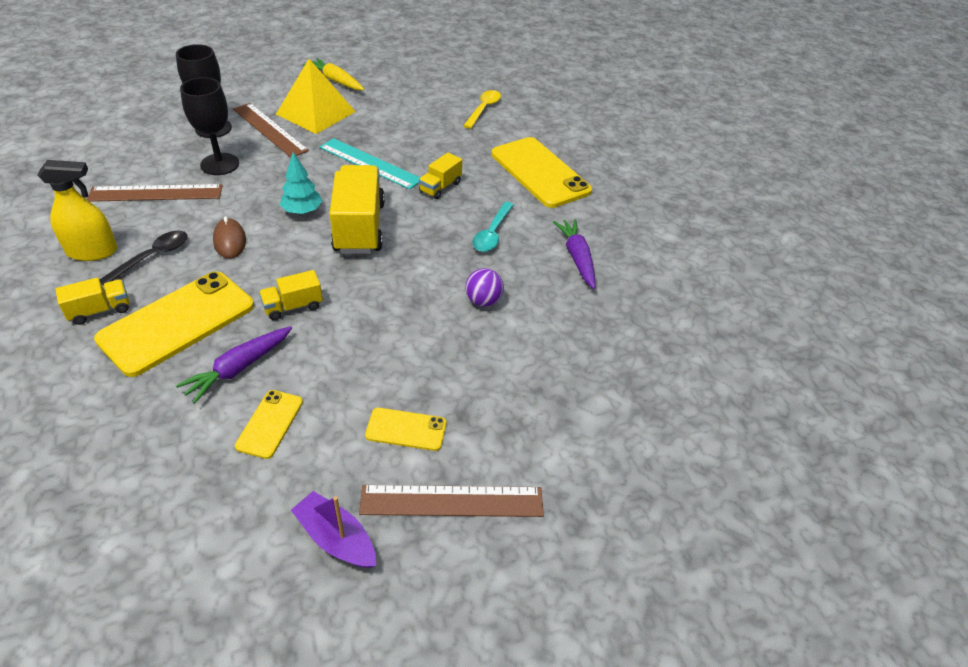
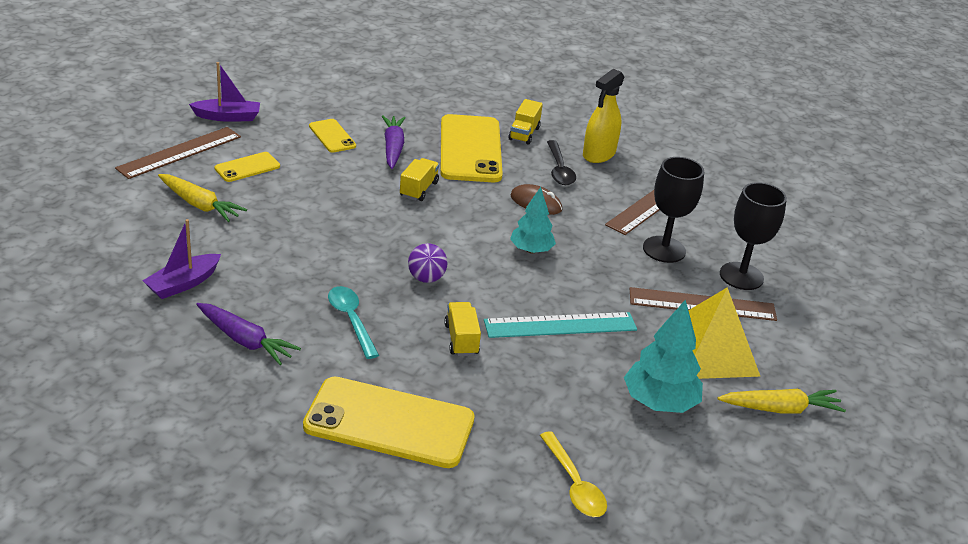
camera: 135 degrees right, 10 degrees down
(359, 227) = (467, 262): yellow truck -> none
(387, 110) = (659, 403): none -> turquoise tree
(483, 301) = (288, 260): purple ball -> purple ball (426, 278)
(499, 404) = (199, 205): none -> yellow carrot
(583, 325) = (183, 284): none -> purple boat

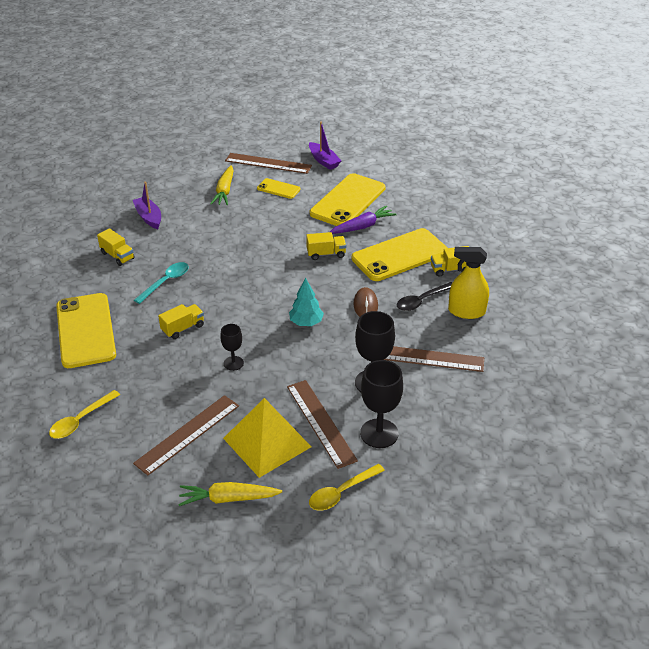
camera: 65 degrees right, 5 degrees up
(183, 284) = (149, 217): purple boat -> purple boat turned 45 degrees clockwise
(245, 341) = (117, 256): purple carrot -> yellow truck
(332, 136) = (348, 201): yellow phone -> yellow phone, size x2.05
(426, 278) = (232, 293): purple ball -> none
(560, 325) = (233, 363): turquoise ruler -> black goblet
(659, 403) = (187, 434): turquoise tree -> brown ruler
(780, 409) = (228, 498): yellow carrot -> yellow carrot turned 120 degrees clockwise
(811, 331) = (341, 492): none -> yellow spoon

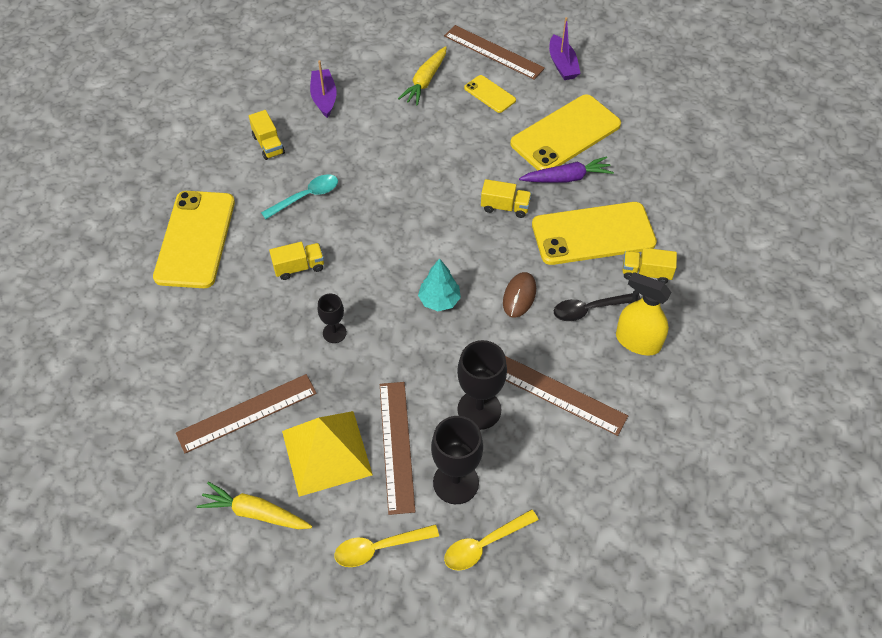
camera: 20 degrees right, 15 degrees up
(81, 420) = (145, 358): yellow spoon -> yellow spoon (484, 544)

